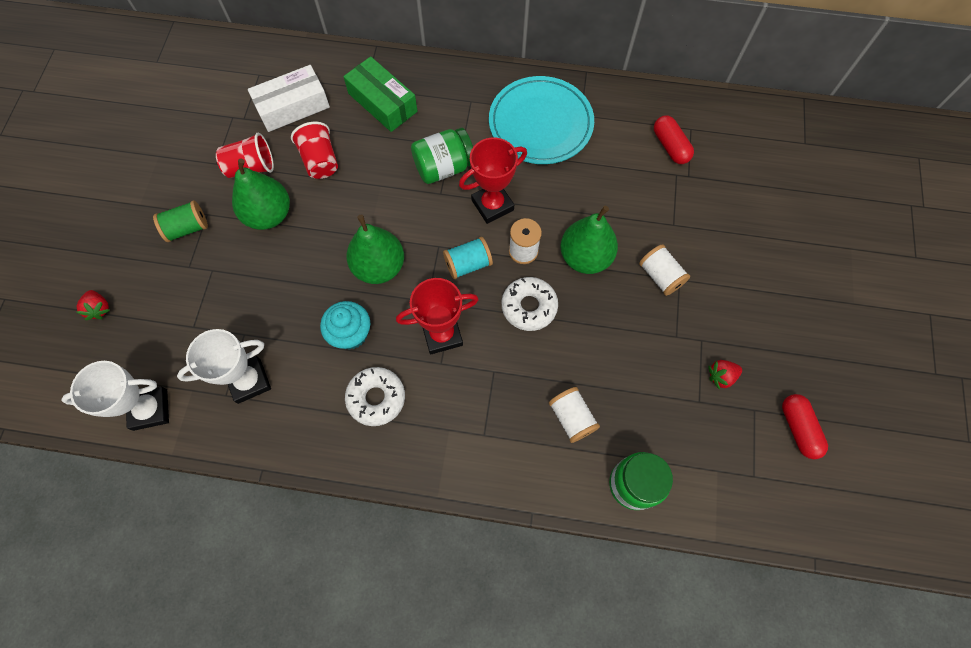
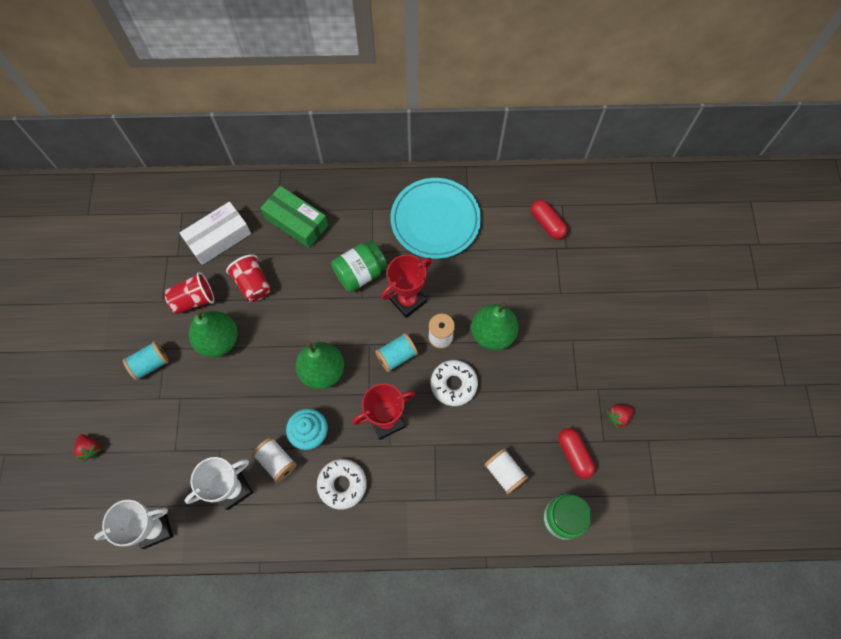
camera: 10 degrees left, 0 degrees up
(187, 228) = (150, 364): green spool -> turquoise spool
(660, 276) = (556, 340): white spool -> white spool (277, 461)
(798, 428) = (684, 449): red capsule -> red capsule (574, 454)

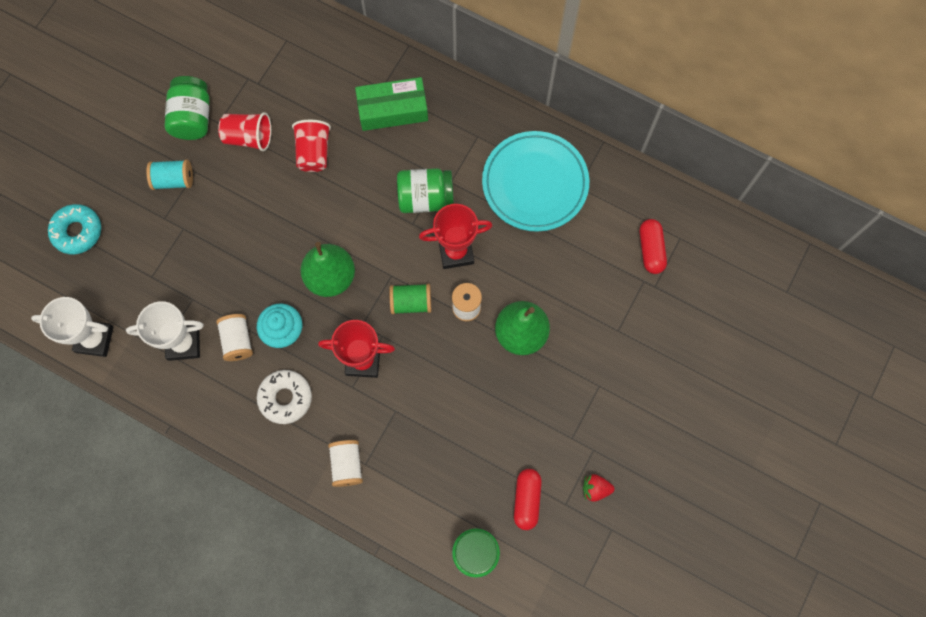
camera: 30 degrees right, 5 degrees up
(90, 449) = (77, 232): red strawberry -> turquoise donut
(138, 308) = (192, 118): none -> green jar
(218, 238) = (307, 86): white box -> none
(218, 340) = (249, 191): green pear -> none
(296, 222) = (392, 110): green box -> green box turned 75 degrees counterclockwise
(396, 356) = (411, 302): turquoise spool -> green spool
(453, 384) = (450, 362): white donut -> none
(504, 472) = (446, 477): white spool -> white spool (347, 464)

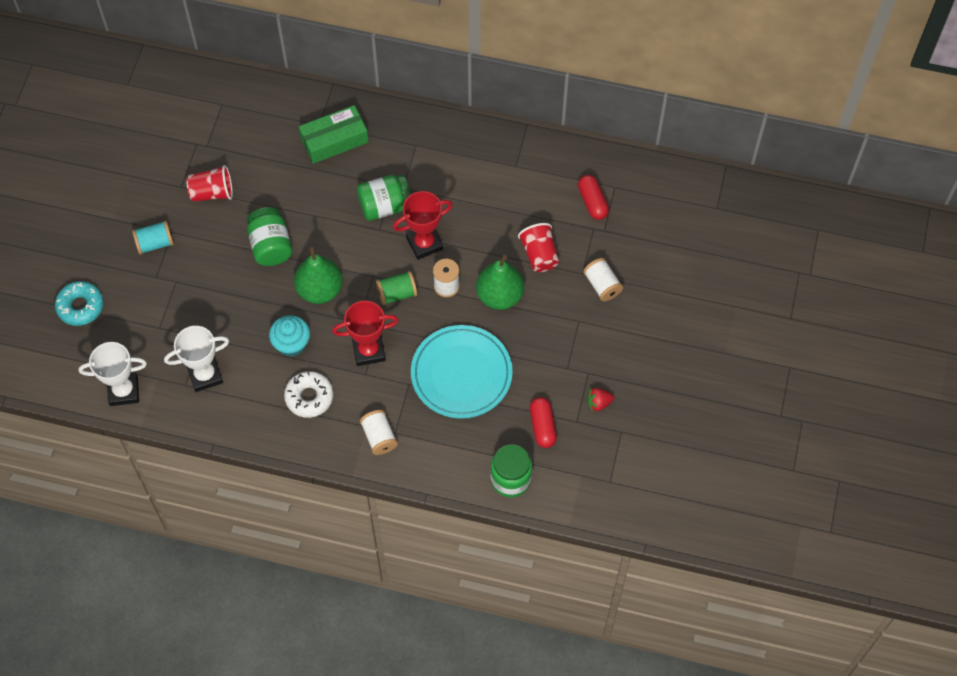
camera: 15 degrees left, 10 degrees down
(192, 118) = (156, 188): green jar -> green jar (270, 246)
(238, 341) = (253, 361): white spool -> white spool (602, 285)
(313, 152) = (274, 191): red cup -> red cup (539, 255)
(535, 183) = (477, 172): turquoise plate -> turquoise plate (461, 374)

